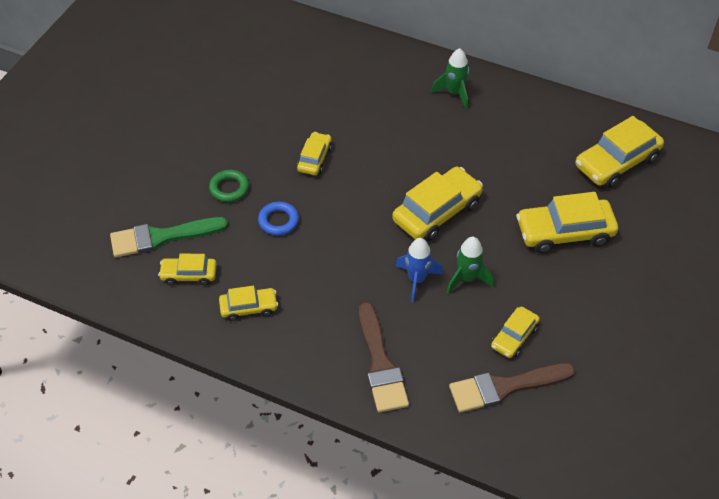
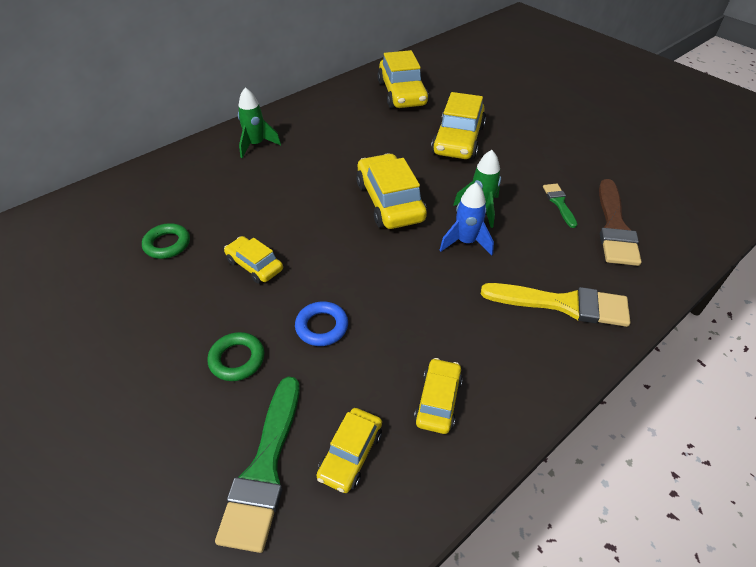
camera: 65 degrees left, 5 degrees down
(307, 101) = (167, 244): none -> green ring
(380, 363) = (562, 304): brown brush -> yellow brush
(514, 337) = (559, 203): yellow car -> green brush

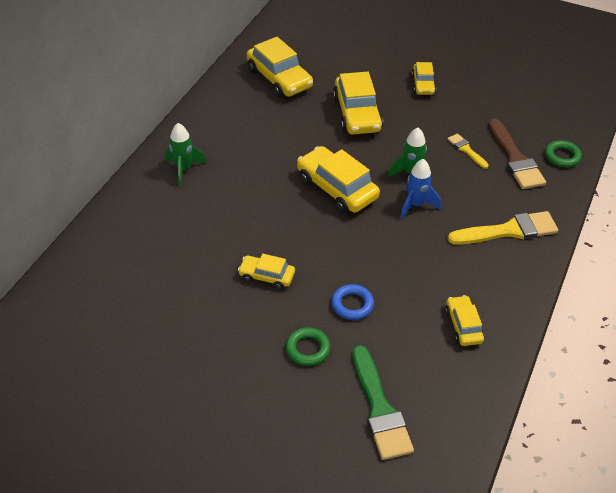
camera: 25 degrees left, 0 degrees up
(167, 244) = (179, 283): green ring -> green ring (562, 156)
(351, 454) = (428, 379): yellow car -> yellow car (423, 84)
(559, 203) = (466, 150): green brush -> yellow brush

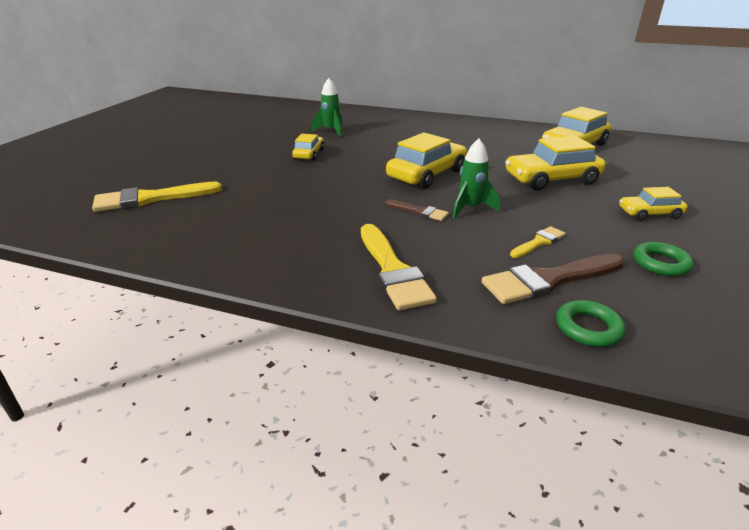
camera: 85 degrees right, 15 degrees down
(184, 169) = (423, 124): green rocket -> green rocket (331, 131)
(308, 349) = (227, 171): green ring -> green ring (660, 263)
(352, 304) = (273, 185): blue ring -> none
(379, 408) = (151, 198): green brush -> yellow brush
(416, 205) = (419, 211): blue rocket -> brown brush
(463, 326) = (236, 237): yellow car -> none

